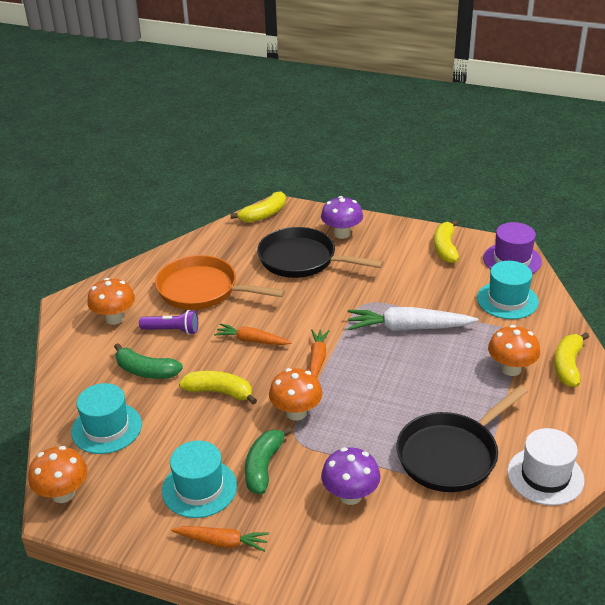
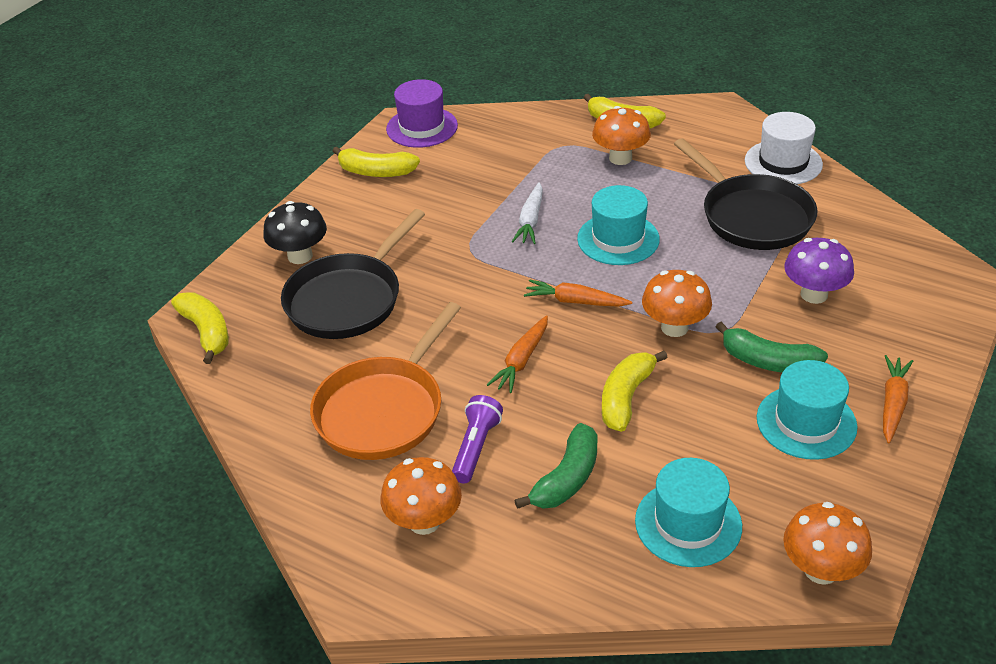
camera: 80 degrees left, 5 degrees up
(342, 233) = (300, 256): purple mushroom -> black mushroom
(408, 328) = (530, 220): white carrot -> white carrot, size x0.60
(507, 300) = (498, 142): turquoise hat -> turquoise hat (618, 239)

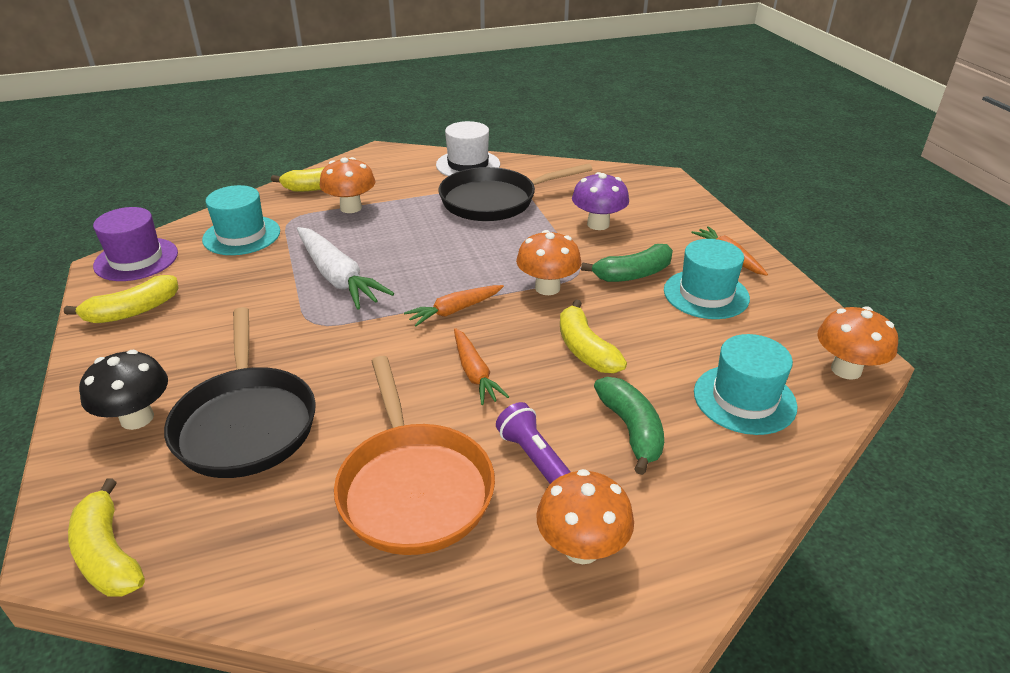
camera: 50 degrees left, 5 degrees down
(206, 332) = (108, 554): yellow banana -> yellow banana turned 135 degrees counterclockwise
(530, 220) = (337, 277): white carrot -> white carrot, size x1.66
(618, 239) = (425, 256): turquoise hat -> turquoise hat (241, 235)
(751, 216) = (494, 201): black pan -> black pan turned 150 degrees clockwise

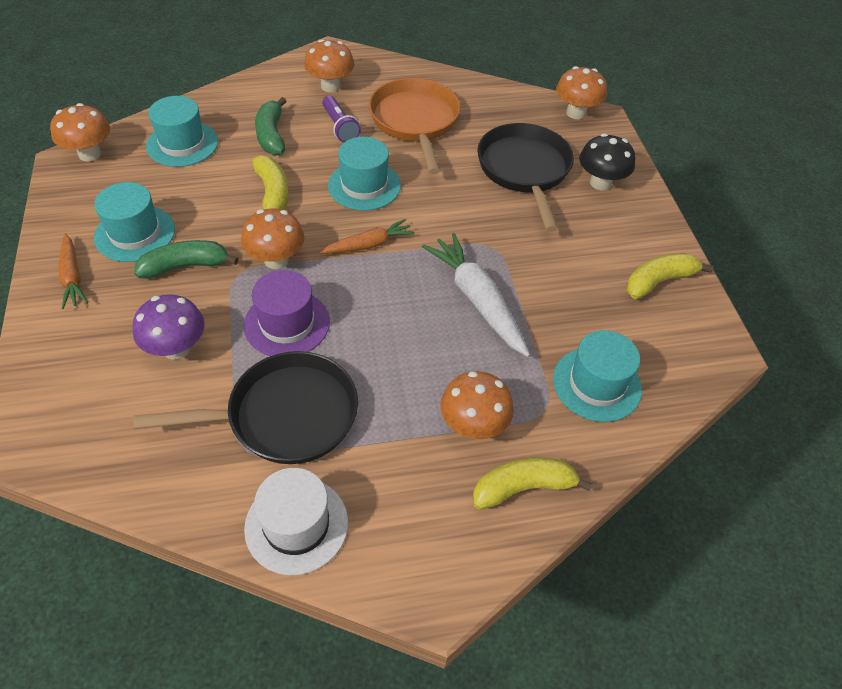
camera: 175 degrees left, 15 degrees up
(108, 554) = (576, 113): yellow banana -> orange mushroom
(136, 259) = (697, 356): purple hat -> purple hat (287, 323)
(474, 373) = (364, 185): orange carrot -> turquoise hat

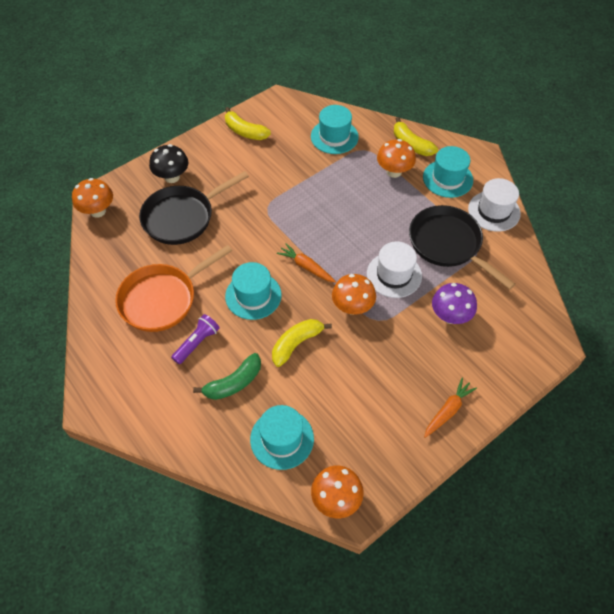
camera: 115 degrees left, 5 degrees up
(135, 233) = (388, 402): turquoise hat -> turquoise hat (447, 178)
(185, 266) = (392, 352): green banana -> none
(287, 323) = (394, 275): purple hat -> white hat
(330, 86) = (145, 378): orange mushroom -> none
(477, 300) = (313, 199): white carrot -> none

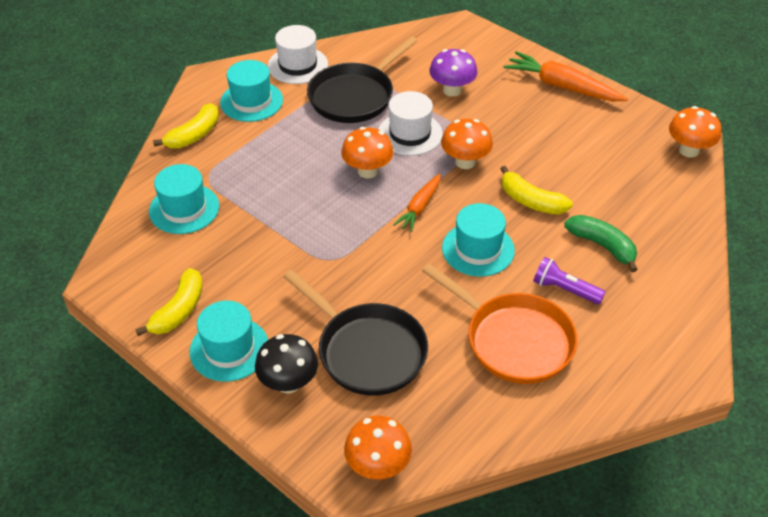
camera: 100 degrees left, 10 degrees down
(282, 439) = (648, 196): turquoise hat -> turquoise hat (229, 349)
(394, 172) = (246, 146): orange mushroom -> orange mushroom (367, 171)
(448, 410) = (562, 86): orange carrot -> orange carrot, size x1.66

